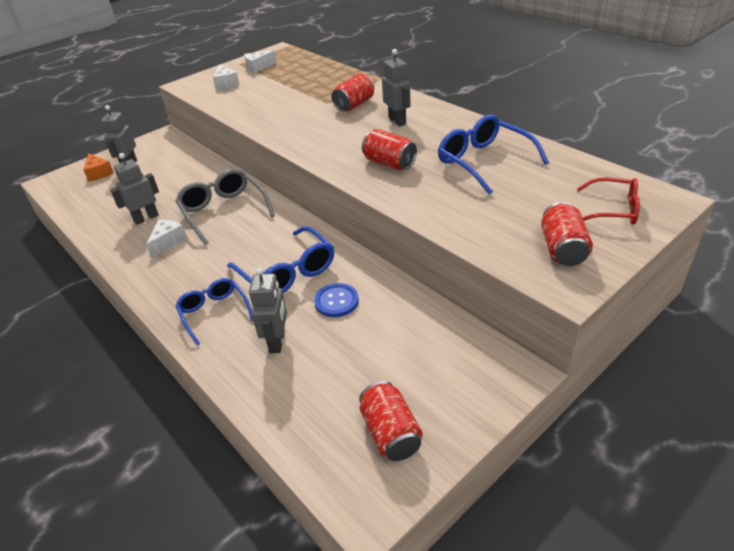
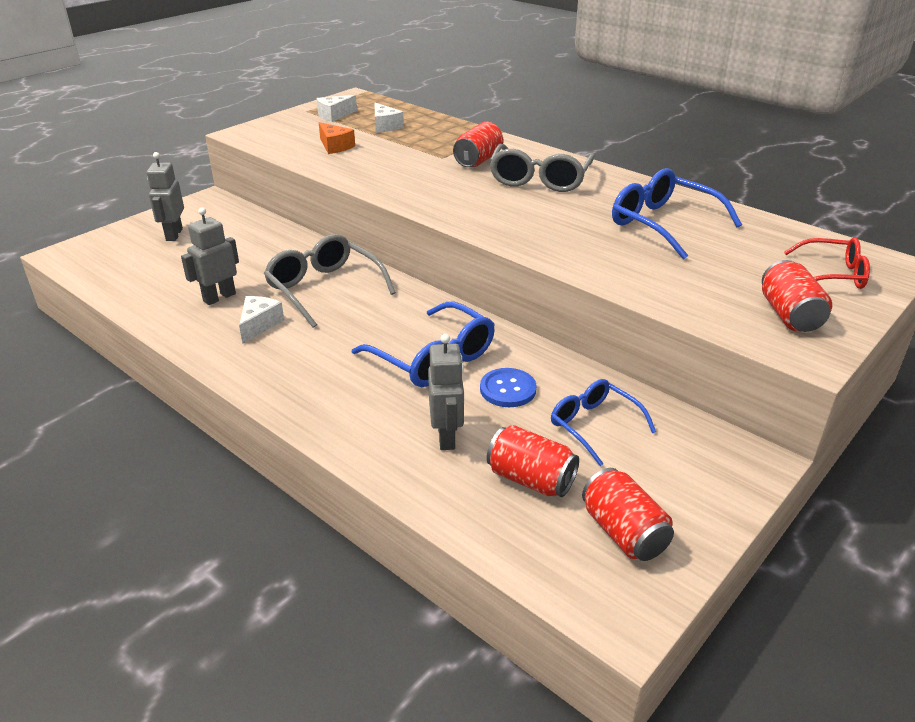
camera: 10 degrees left, 5 degrees down
(98, 173) = (132, 244): orange cheese -> orange cheese (335, 146)
(214, 313) = (352, 407): blue glasses -> blue glasses (594, 426)
(226, 83) = (298, 133): white cheese -> white cheese (385, 126)
(389, 163) = (547, 225): red can -> red can (530, 479)
(397, 121) = (540, 179): grey robot -> grey glasses

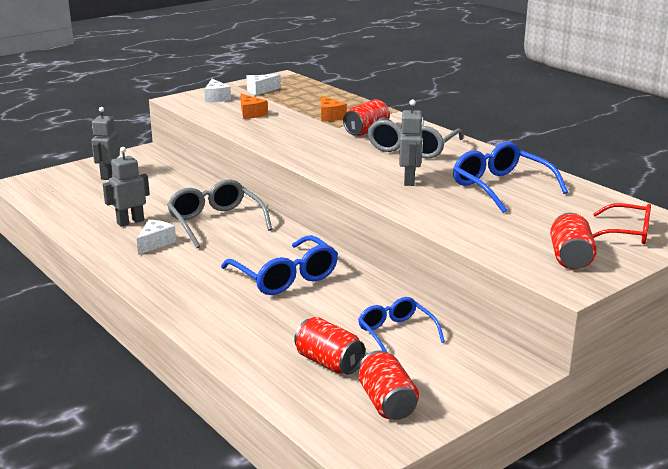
camera: 10 degrees right, 10 degrees down
(385, 126) = (299, 101): white cheese -> white cheese (216, 98)
(428, 144) = (330, 116): none -> orange cheese
(447, 437) = (274, 329): grey robot -> grey robot (410, 180)
(508, 389) = (336, 303): blue button -> none

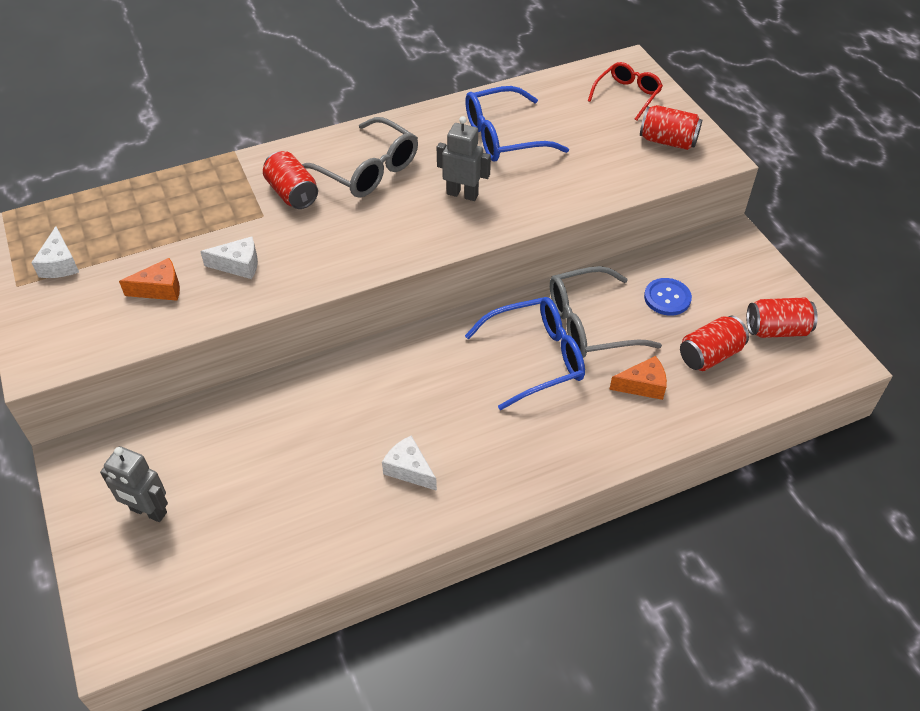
camera: 75 degrees left, 25 degrees up
(130, 222) = (333, 493): grey robot -> none
(216, 98) = (61, 317): white cheese -> white cheese (238, 265)
(216, 222) = (373, 401): grey glasses -> grey glasses (590, 324)
(330, 116) = (219, 214): orange cheese -> orange cheese (643, 385)
(396, 333) = (667, 298): blue glasses -> blue button

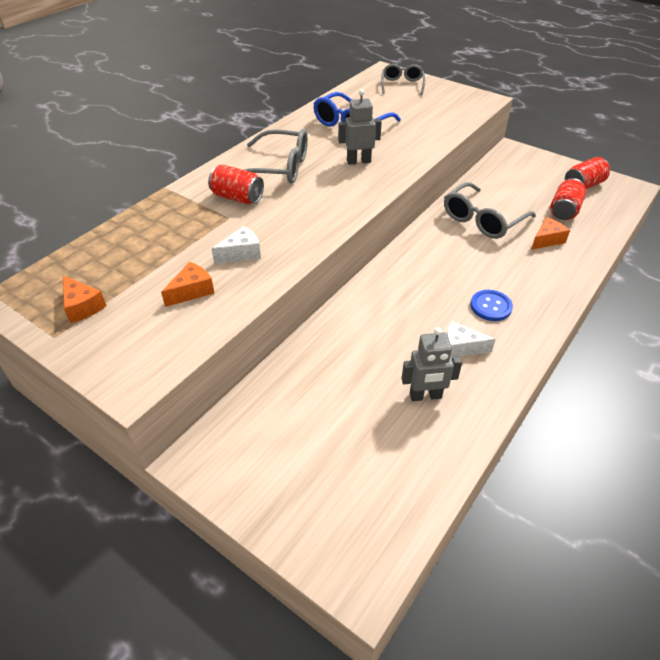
camera: 30 degrees left, 5 degrees down
(60, 264) = (82, 306): white cheese -> orange cheese
(148, 511) = (297, 468): grey robot -> grey robot (425, 396)
(535, 358) = (470, 250): blue glasses -> none
(627, 95) = (402, 85): red glasses -> grey glasses
(667, 298) = (510, 191): blue button -> blue button (491, 306)
(668, 141) = (451, 100): red can -> none

